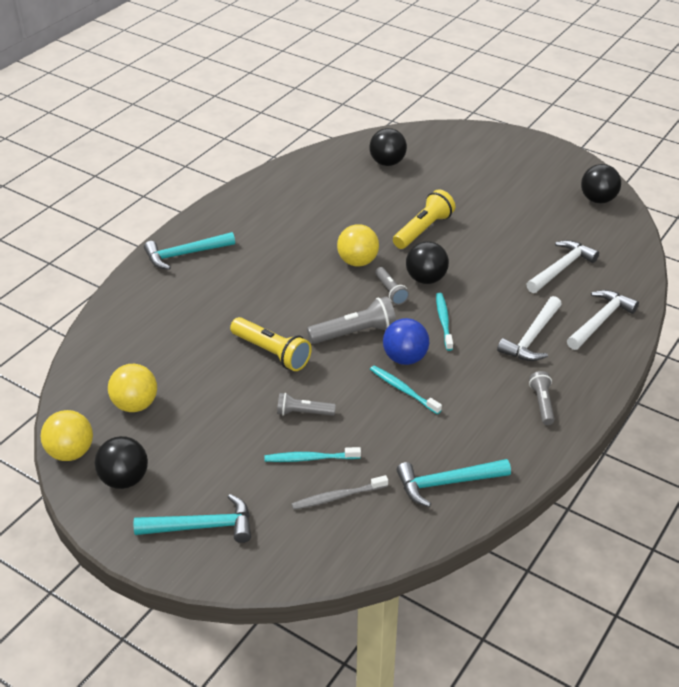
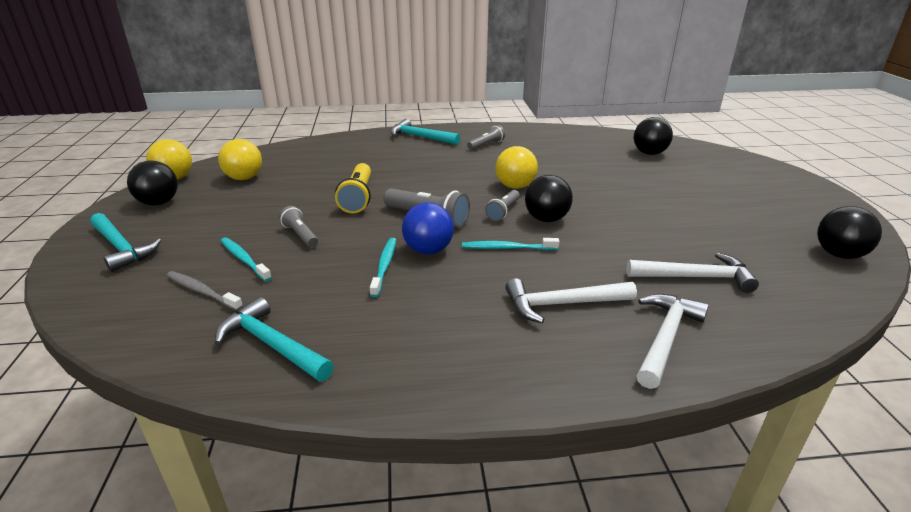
camera: 50 degrees right, 10 degrees down
(423, 230) = (604, 194): yellow flashlight -> none
(443, 321) = (506, 248): turquoise toothbrush -> turquoise toothbrush turned 135 degrees counterclockwise
(542, 403) = (468, 356): grey flashlight -> grey flashlight (486, 145)
(600, 321) = (665, 338): white hammer -> white hammer turned 60 degrees counterclockwise

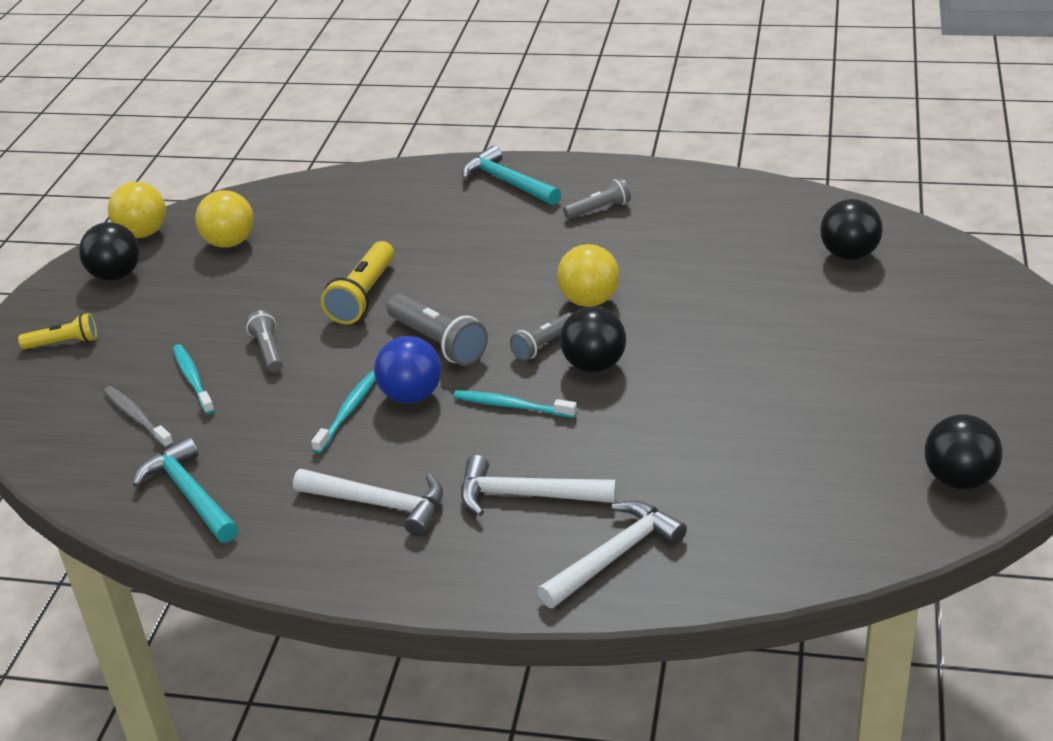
camera: 20 degrees right, 5 degrees up
(121, 247) = (63, 343): turquoise hammer -> yellow flashlight
(695, 277) = (721, 484): white hammer -> white hammer (379, 504)

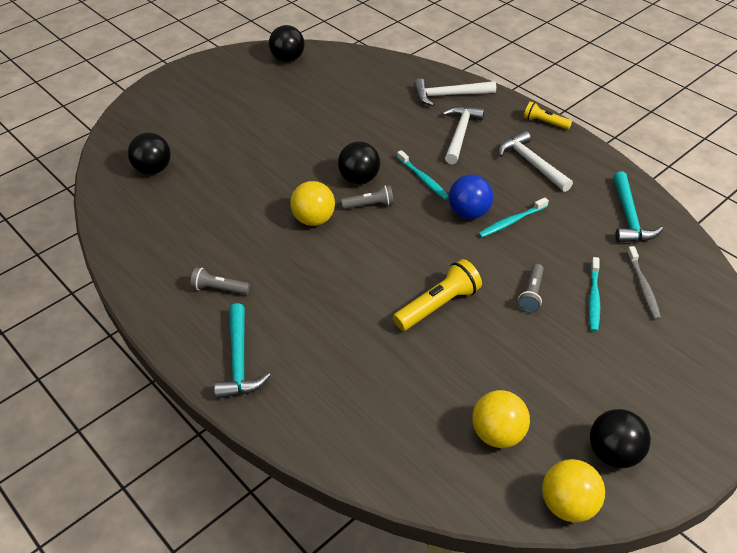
camera: 145 degrees left, 10 degrees up
(63, 343) = (680, 392): yellow flashlight -> yellow flashlight (545, 123)
(438, 342) = (424, 240): grey flashlight -> none
(527, 495) = (460, 134): white hammer -> white hammer turned 120 degrees counterclockwise

